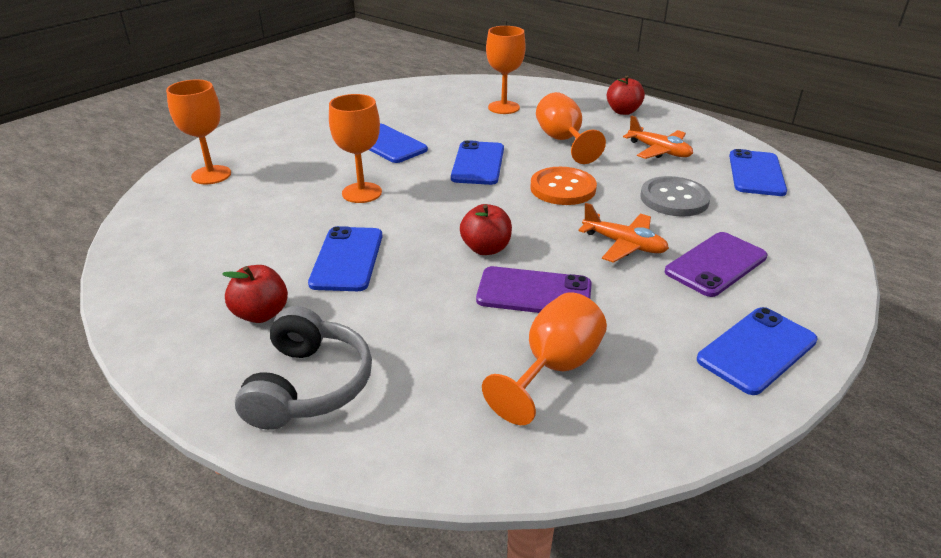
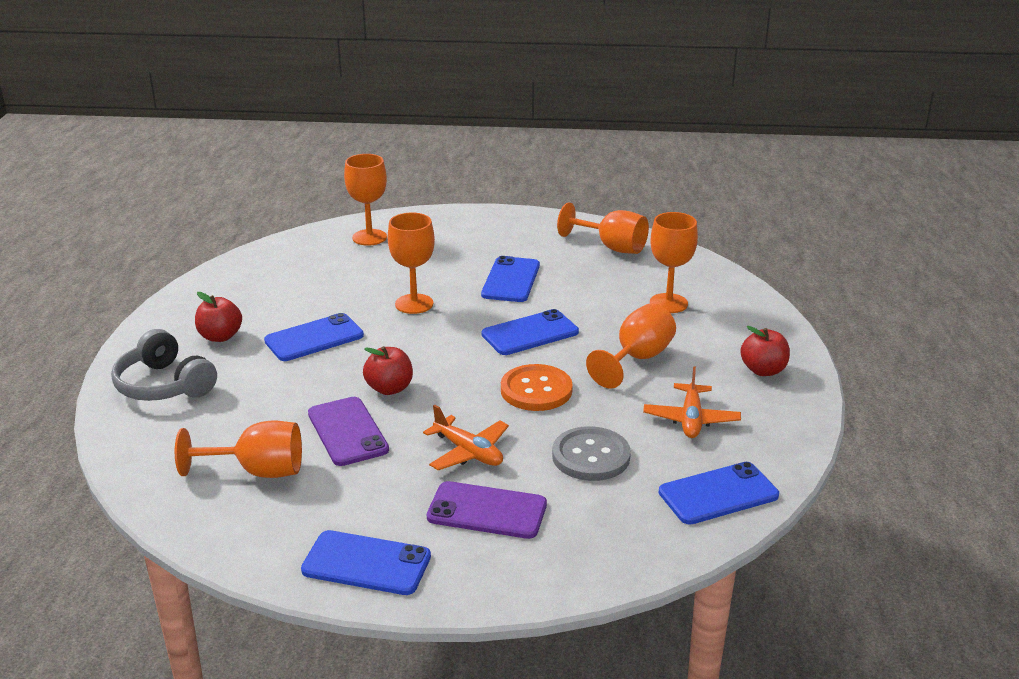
camera: 55 degrees right, 5 degrees down
(309, 385) = (164, 385): grey headphones -> grey headphones turned 75 degrees clockwise
(399, 97) = (612, 247): none -> orange goblet
(624, 245) = (468, 452): orange plane -> orange plane turned 45 degrees counterclockwise

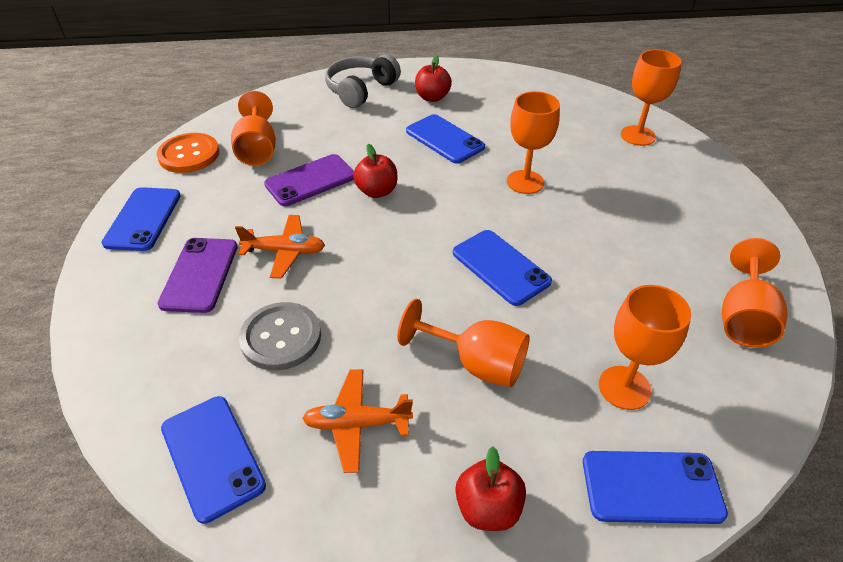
camera: 80 degrees right, 15 degrees up
(468, 452) = (285, 252): orange plane -> orange plane turned 120 degrees counterclockwise
(511, 280) = (606, 239): blue phone -> blue phone (651, 487)
(536, 390) = (393, 284): orange button -> orange button (189, 155)

